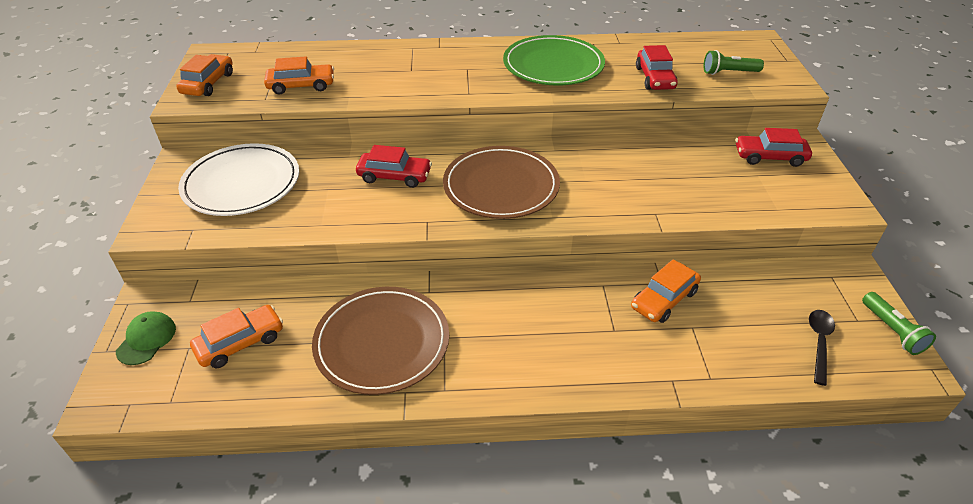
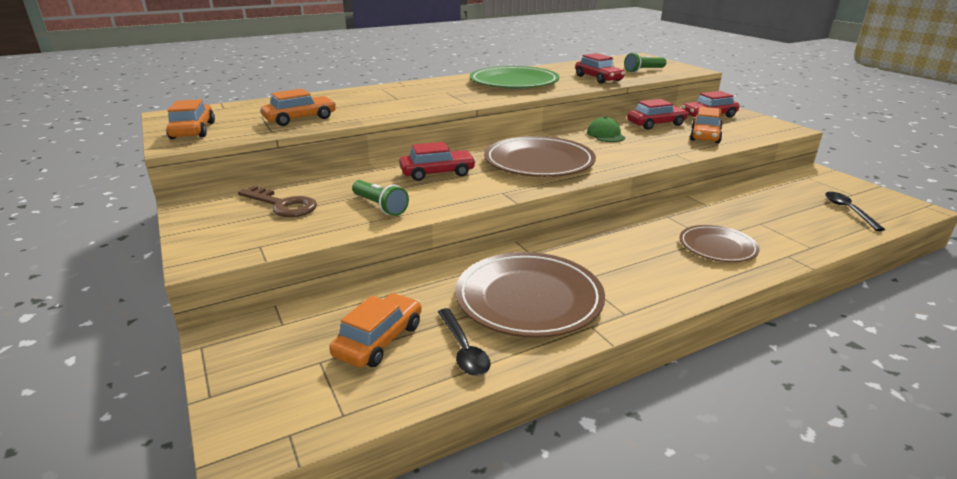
camera: 25 degrees left, 15 degrees down
(146, 339) = (257, 370): green cap -> green cap (605, 135)
(241, 183) = (283, 205): white plate -> brown key
(290, 376) = (463, 349): none -> black spoon
(611, 343) = (717, 247): none -> brown plate
(664, 299) = (721, 213): orange car -> orange car (705, 136)
(688, 156) = (656, 124): none -> red car
(892, 331) = (879, 194): green flashlight -> green flashlight (380, 206)

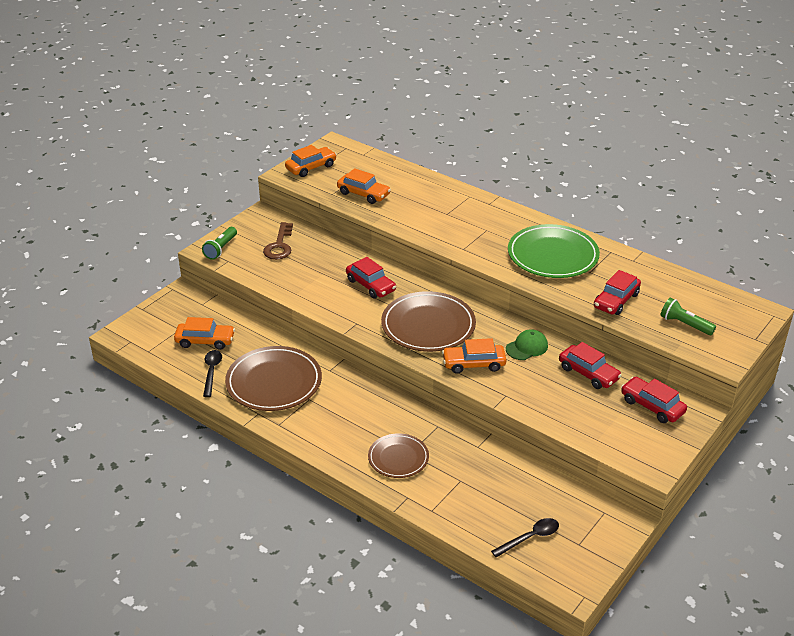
camera: 65 degrees right, 10 degrees up
(380, 206) = (301, 281): green flashlight -> green flashlight (221, 249)
(463, 349) = (212, 372): black spoon -> black spoon turned 135 degrees clockwise
(705, 136) = (576, 409): orange car -> orange car (474, 364)

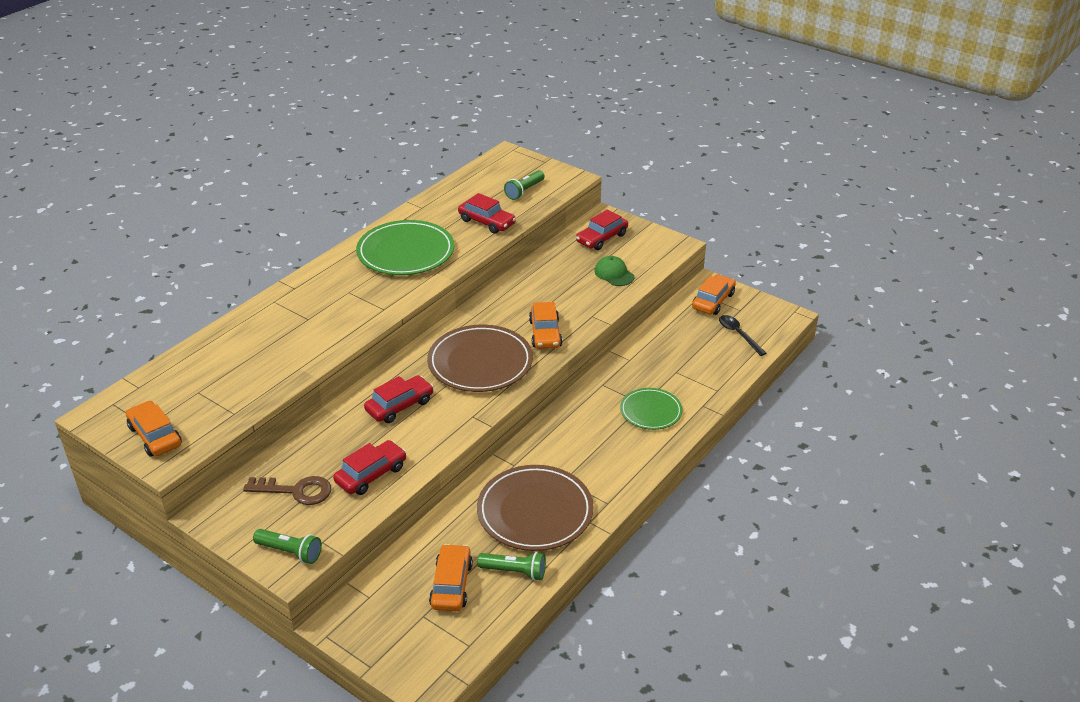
camera: 90 degrees left, 0 degrees up
(212, 372) = (514, 571): black spoon -> green flashlight
(363, 194) = (243, 385): orange car -> orange car (713, 301)
(398, 458) = (651, 411): brown plate -> green plate
(527, 347) = (519, 299): green cap -> green cap (614, 274)
(588, 373) = (558, 267): red car -> red car (371, 474)

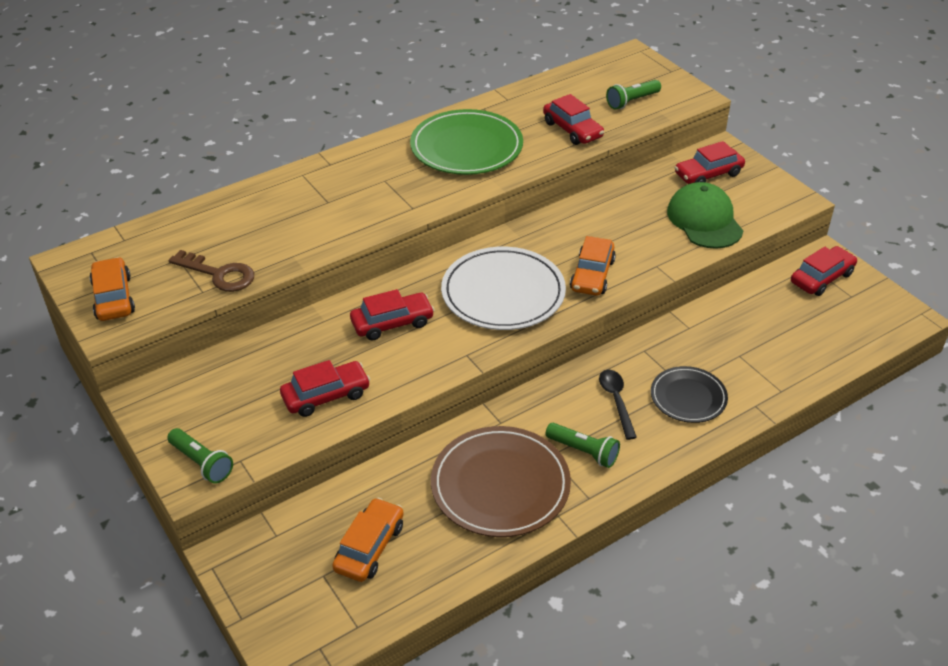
camera: 20 degrees right, 5 degrees up
(296, 491) = (240, 394): brown key -> brown key (219, 274)
(480, 362) = (503, 293): brown plate -> white plate
(514, 571) = (446, 552): green flashlight -> green flashlight (584, 451)
(614, 274) = (704, 220): green cap -> green cap, size x1.66
(651, 411) = (688, 397): green plate -> black plate
(713, 301) = (821, 278): orange car -> red car
(738, 334) = (837, 327): black spoon -> black spoon (616, 401)

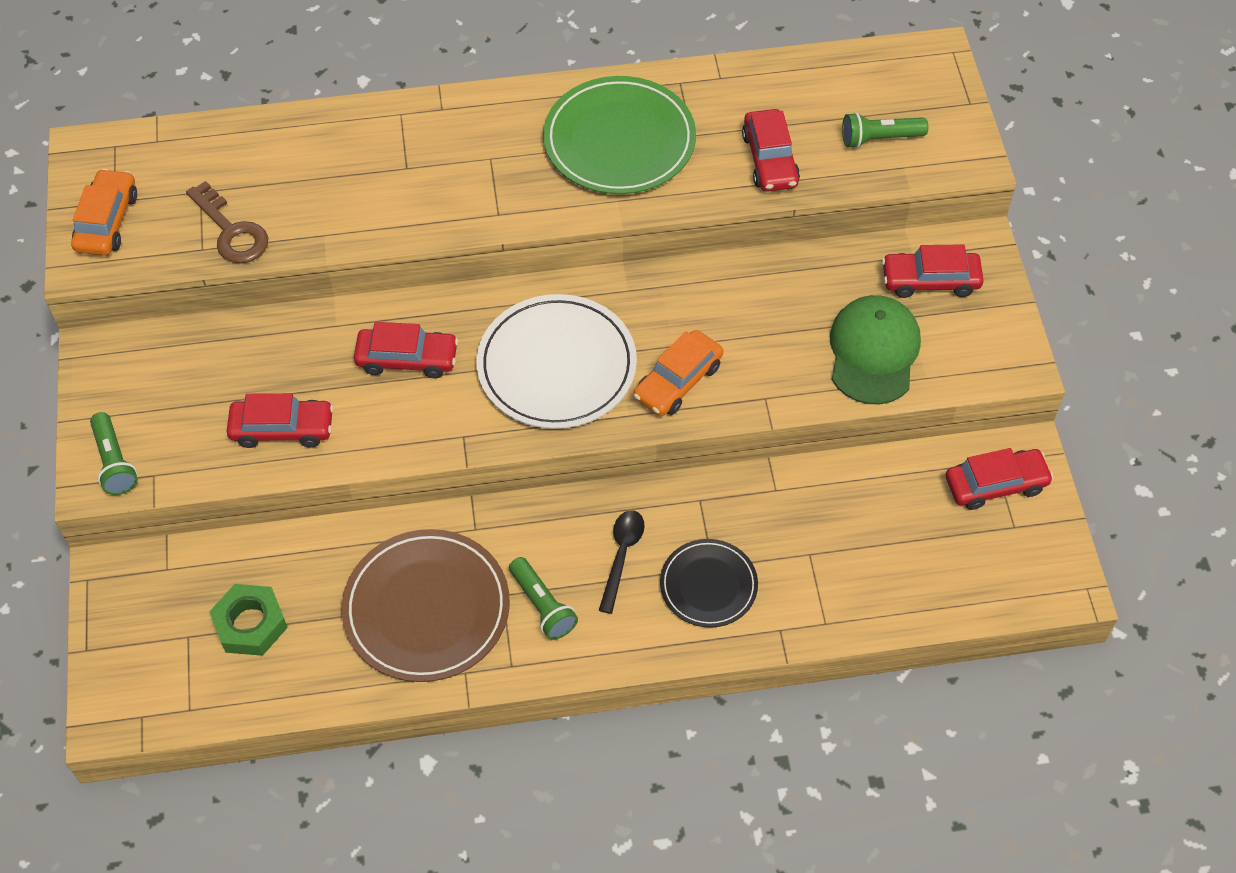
camera: 25 degrees right, 15 degrees up
(369, 547) = (250, 624): orange car -> green nut

